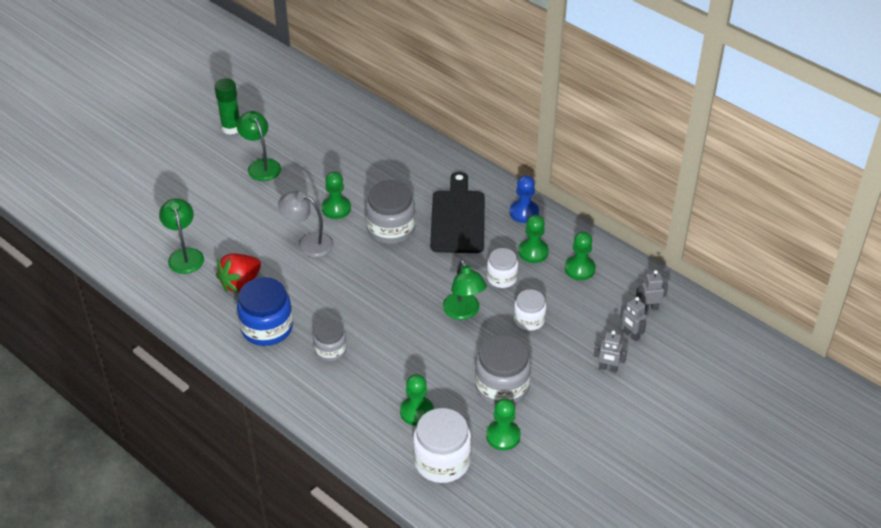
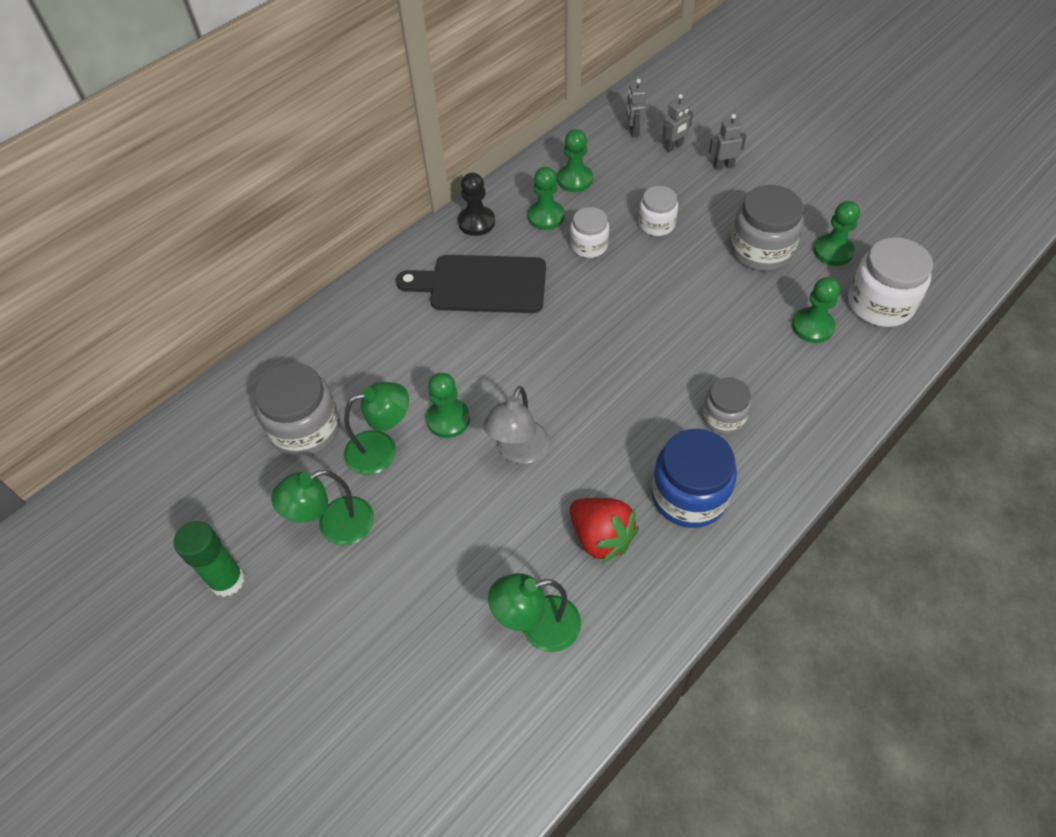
camera: 85 degrees left, 10 degrees up
(391, 228) = (495, 354): grey jar -> grey jar (305, 428)
(464, 312) = (648, 281): green lamp -> green lamp (382, 449)
(524, 212) = (476, 222): blue pawn -> black pawn
(608, 368) = (723, 166): grey robot -> grey robot turned 120 degrees counterclockwise

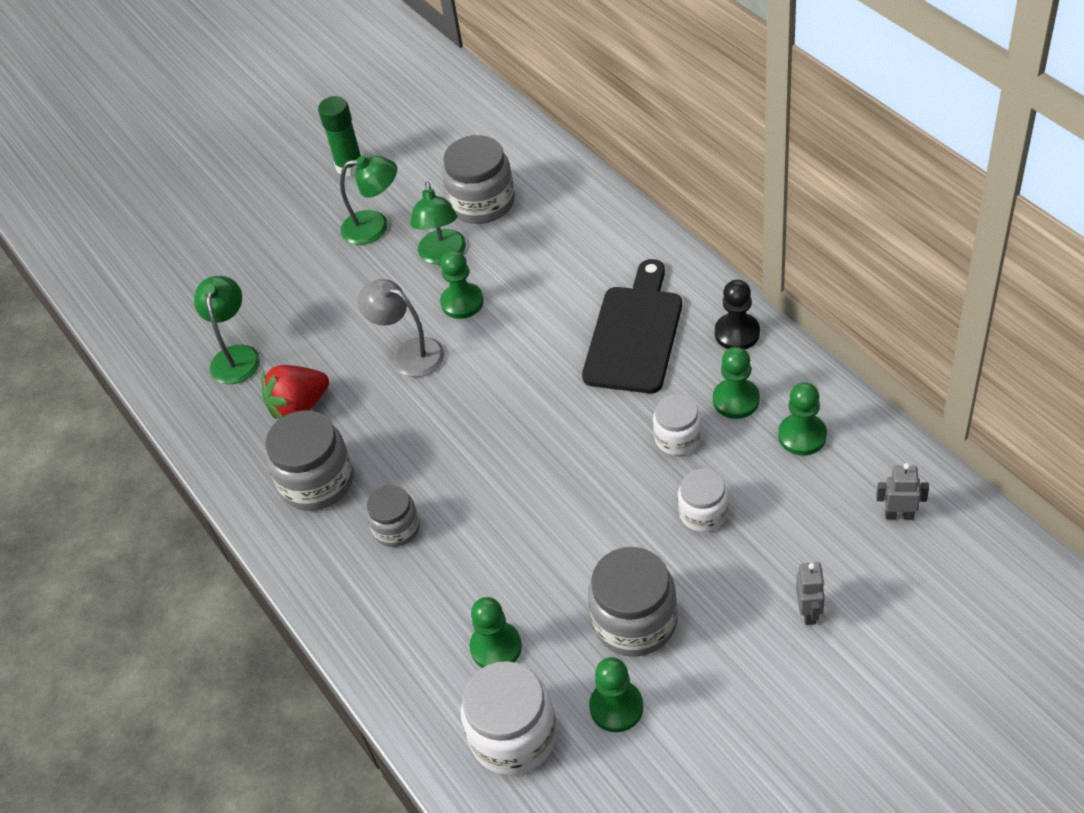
camera: 105 degrees right, 5 degrees down
(335, 526) = (375, 227): green lamp -> green lamp turned 105 degrees clockwise
(673, 147) = (859, 558): grey robot -> none
(689, 496) = (317, 481): blue jar -> grey jar

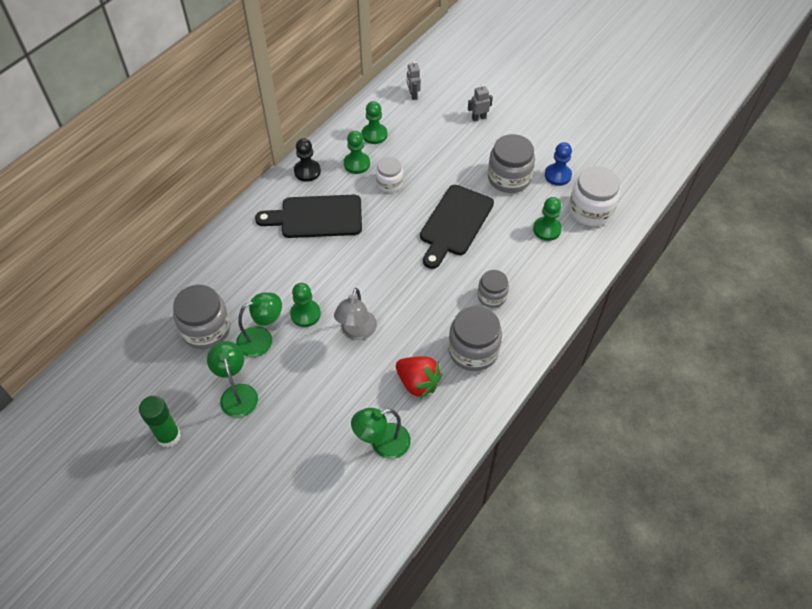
camera: 115 degrees left, 5 degrees up
(558, 511) = (454, 223): none -> black cutting board
(616, 707) = (557, 175): green pawn -> blue pawn
(703, 513) = (435, 164): white jar -> none

